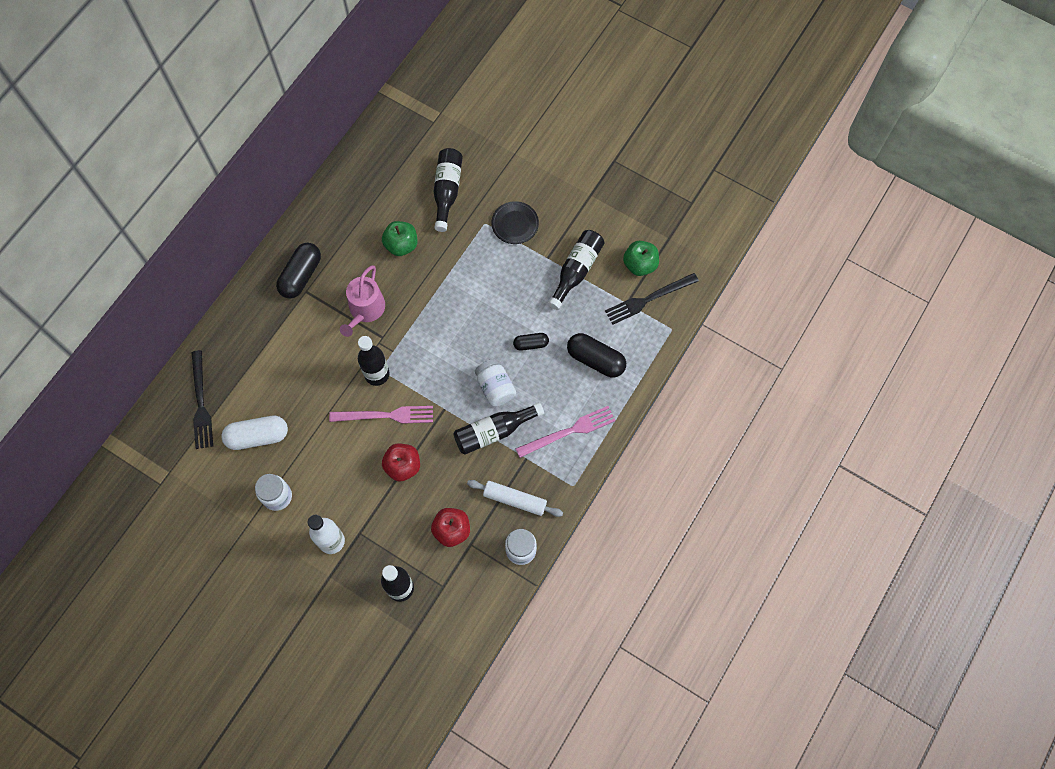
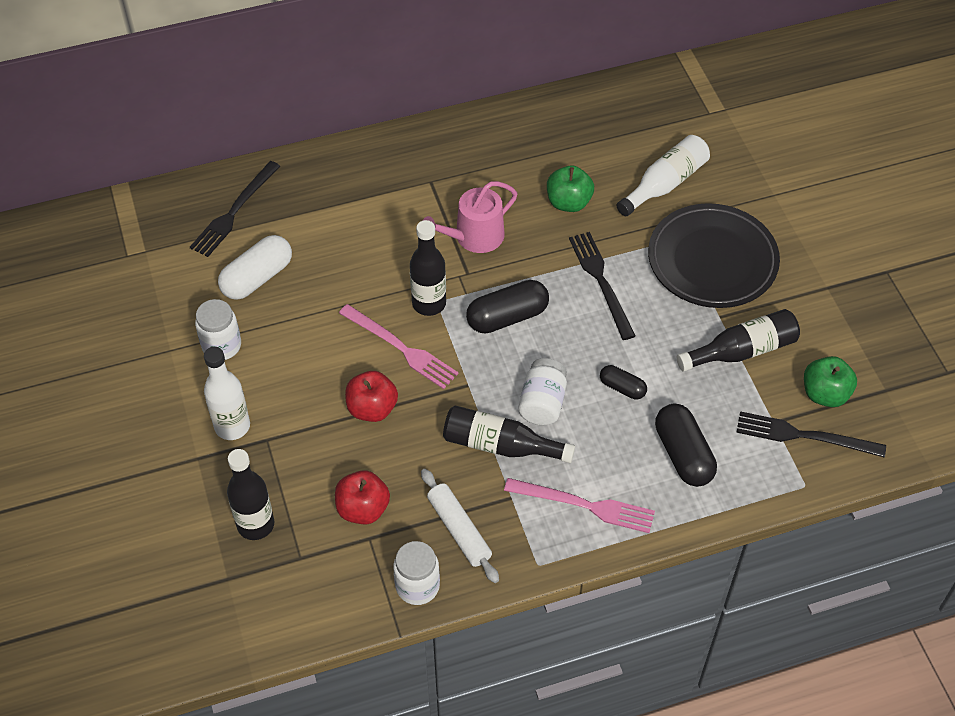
camera: 40 degrees right, 15 degrees down
(257, 436) = (257, 278): white capsule -> white capsule turned 75 degrees counterclockwise
(301, 275) = (439, 164): black capsule -> black capsule (507, 317)
(447, 191) = (665, 184): black bottle -> white bottle
(463, 284) = (601, 281): none -> black fork
(515, 224) = (712, 261): black plate -> black plate, size x1.98

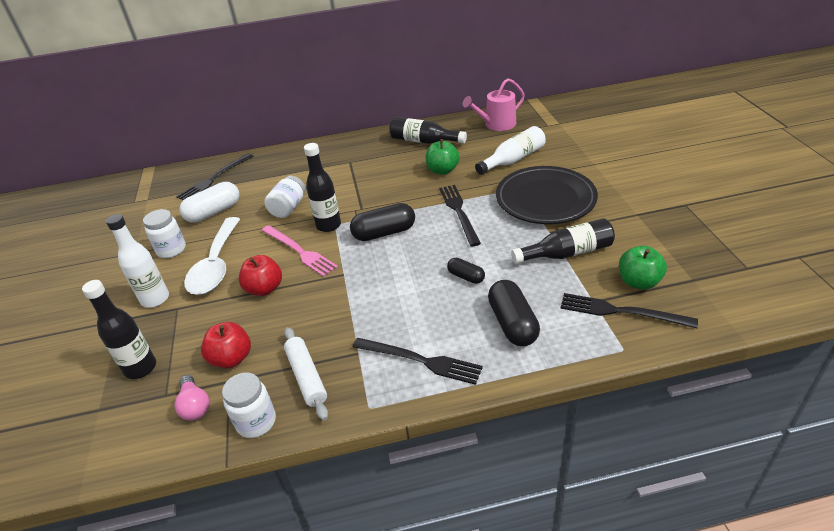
camera: 10 degrees right, 15 degrees down
(294, 371) = (216, 265): none -> white spoon
(340, 569) = (195, 406): none -> pink light bulb
(474, 237) = (371, 189): pink watering can -> pink watering can (496, 124)
(500, 445) = (358, 315): black bottle -> black bottle (424, 141)
(542, 403) = (399, 286): white jar -> white jar (288, 208)
(584, 505) = (420, 360): pink fork -> black fork

